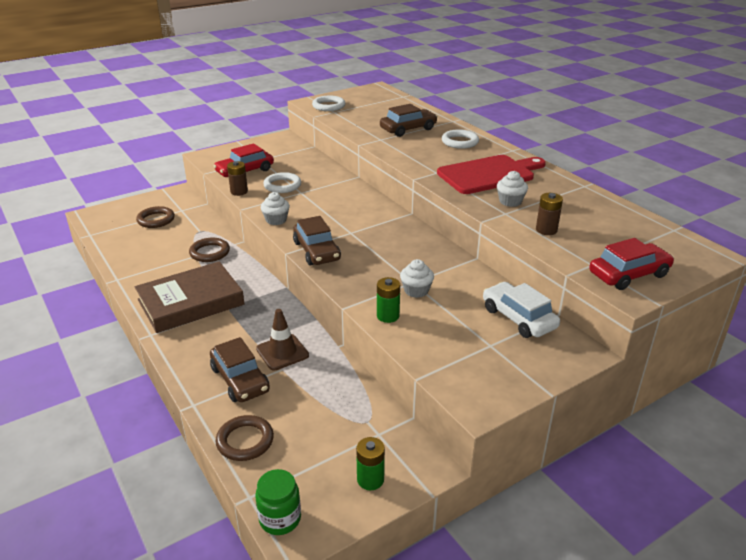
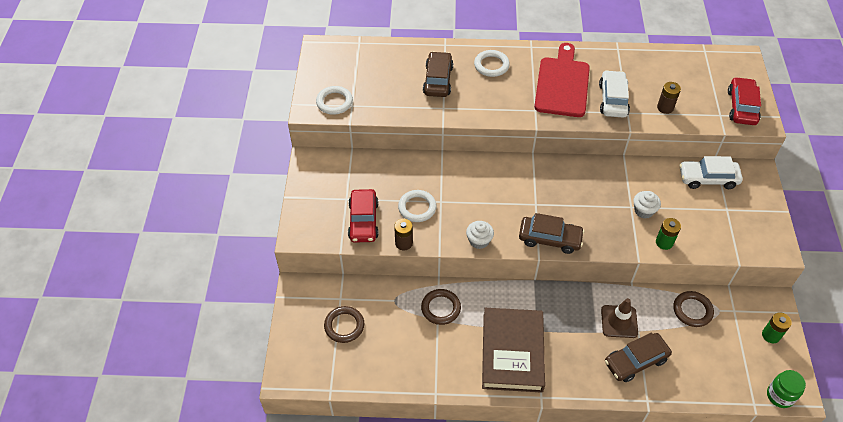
camera: 55 degrees left, 20 degrees up
(240, 379) = (635, 361): brown car -> brown car turned 150 degrees clockwise
(245, 441) = (702, 385): brown ring -> brown ring (692, 310)
(510, 201) = (613, 100): white cupcake -> white car

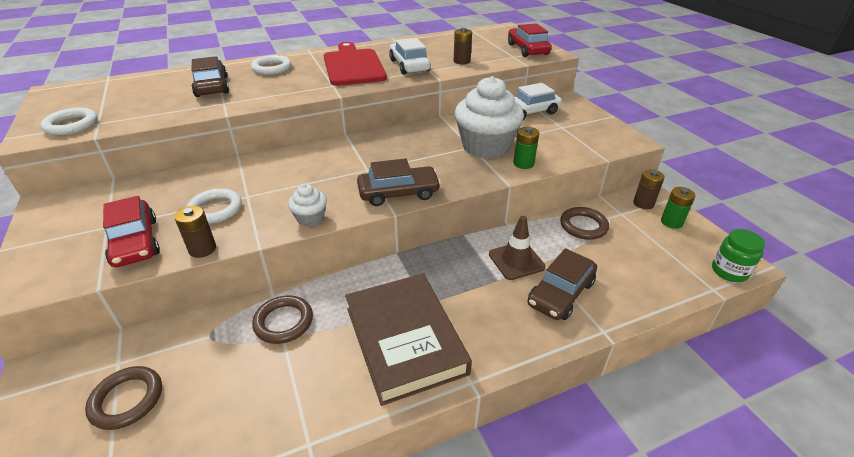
camera: 25 degrees left, 15 degrees down
(643, 211) = (486, 146): white cupcake -> white cupcake, size x2.17
(761, 308) = (643, 203): none -> brown battery

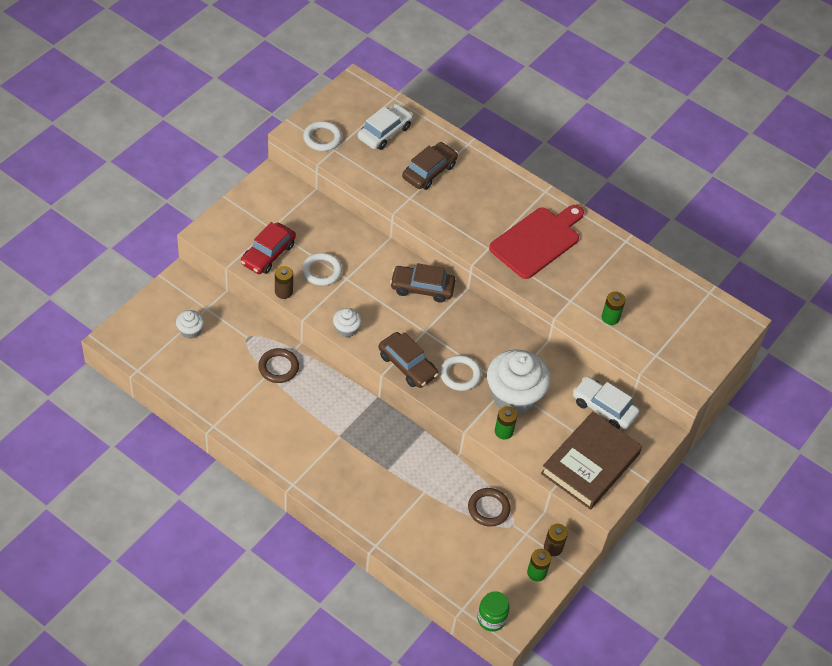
camera: 55 degrees right, 15 degrees up
(127, 400) = (190, 330): brown ring -> white cupcake
(272, 68) = (490, 186): white ring -> white ring (460, 375)
(405, 340) = (303, 437): brown book -> brown book (590, 464)
(409, 65) = (569, 282): white car -> white car (385, 132)
(462, 61) = (610, 317): brown battery -> green battery
(516, 261) = (415, 474): brown traffic cone -> none
(527, 49) = (685, 361): red car -> none
(560, 293) = (397, 512): brown car -> brown car (422, 288)

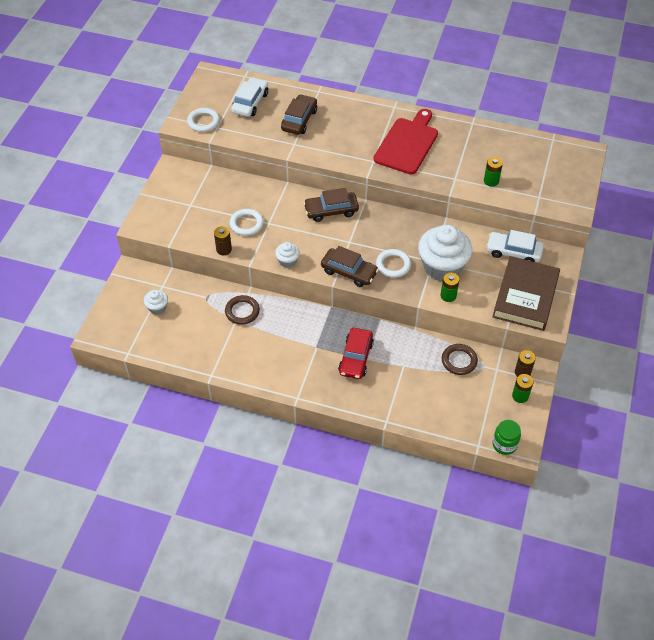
camera: 15 degrees left, 0 degrees up
(268, 254) = (197, 225): red car -> red car (355, 358)

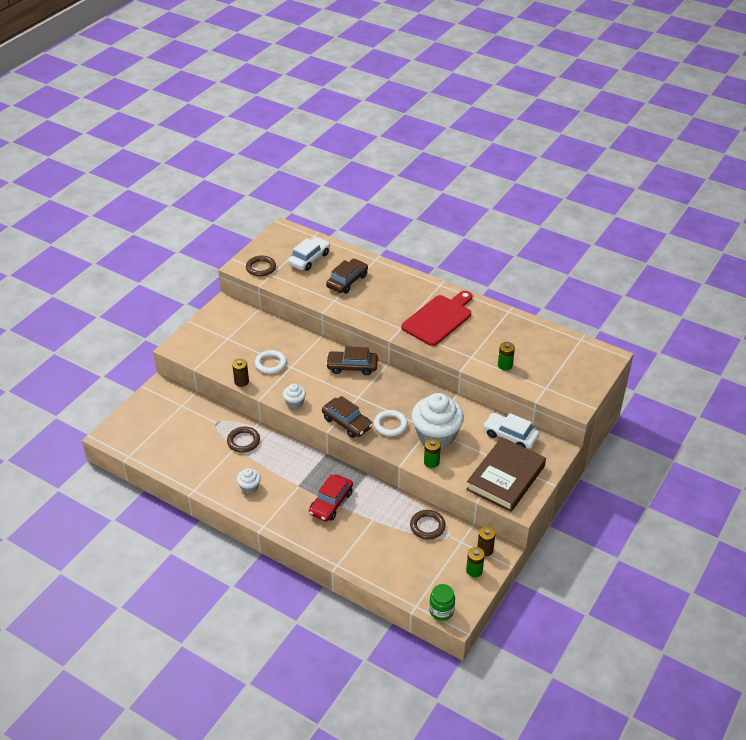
camera: 15 degrees right, 10 degrees down
(157, 307) = (170, 423): white cupcake -> white cupcake (249, 487)
(203, 122) = (261, 268): white ring -> brown ring

